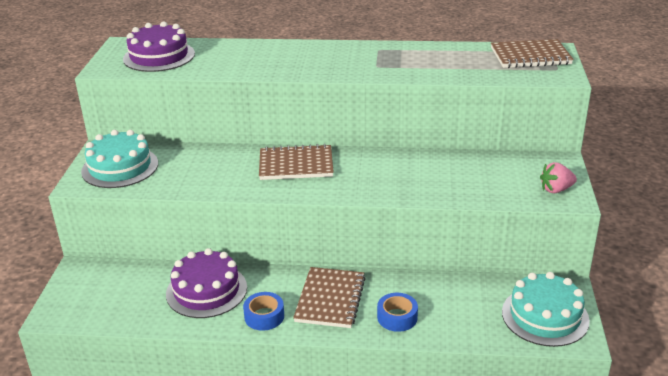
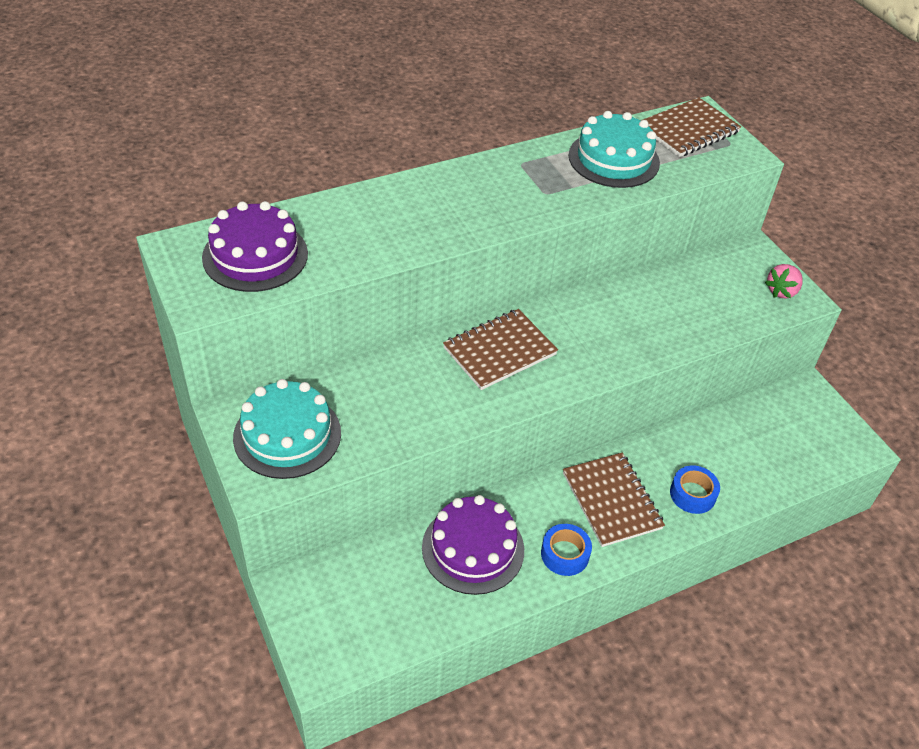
camera: 35 degrees left, 15 degrees up
(545, 316) = (815, 433): turquoise cake -> turquoise cake (613, 159)

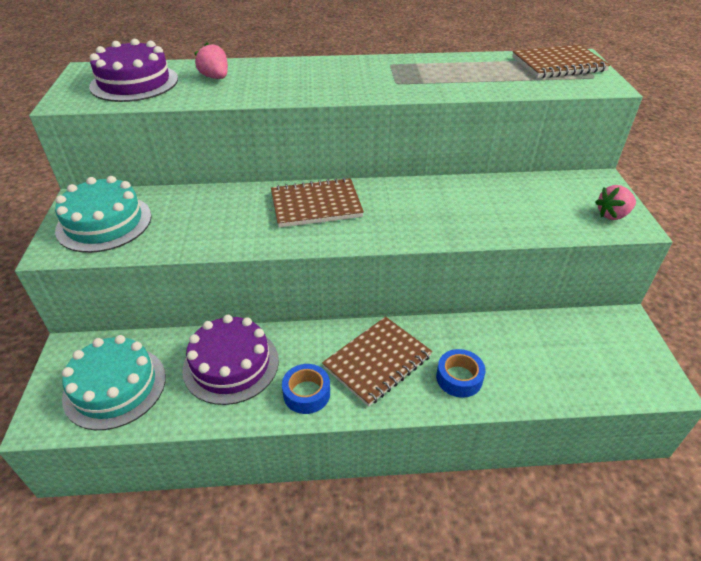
camera: 25 degrees right, 5 degrees down
(343, 226) = (215, 77): none -> pink strawberry
(611, 501) = (377, 362): brown notebook -> brown notebook turned 45 degrees clockwise
(613, 159) = (474, 72): turquoise cake -> turquoise cake (115, 387)

